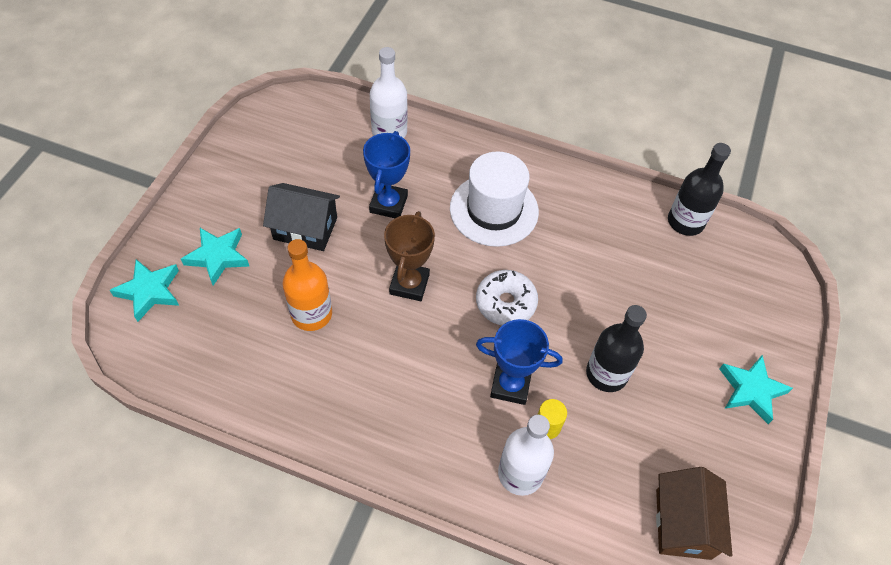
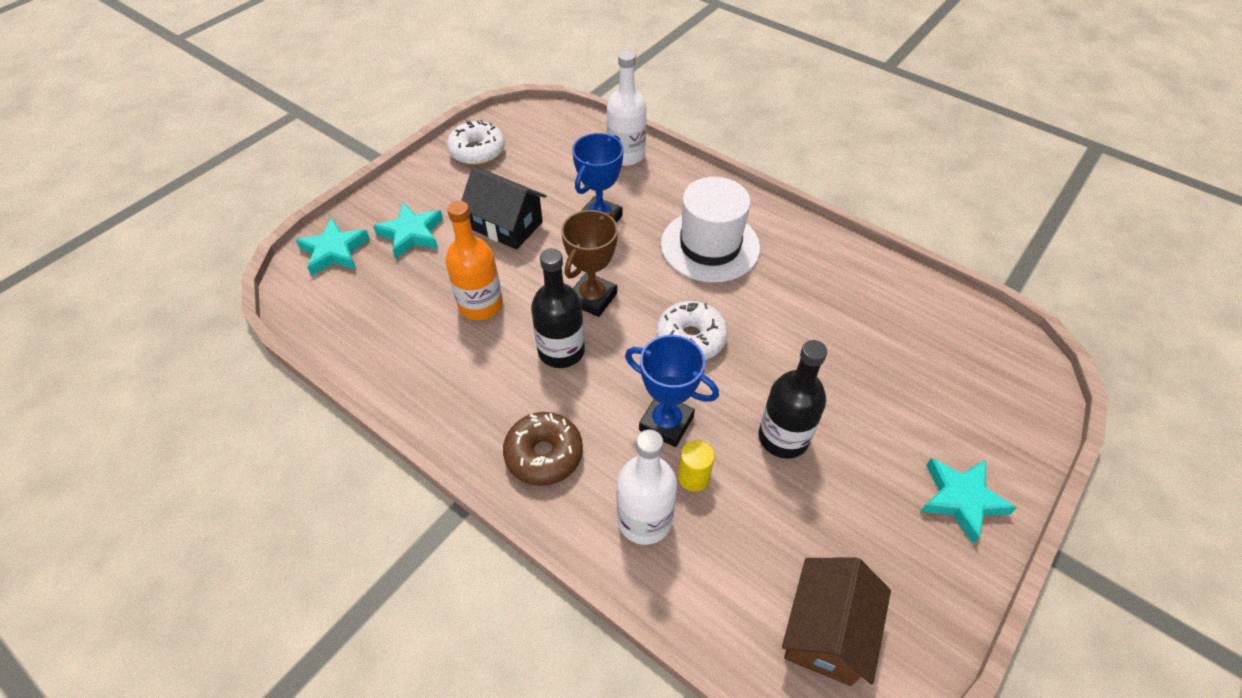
camera: 20 degrees right, 5 degrees down
(246, 155) = (477, 151): none -> white donut
(419, 440) = (544, 455): none -> brown donut
(685, 222) = (929, 299): black bottle -> black bottle (561, 351)

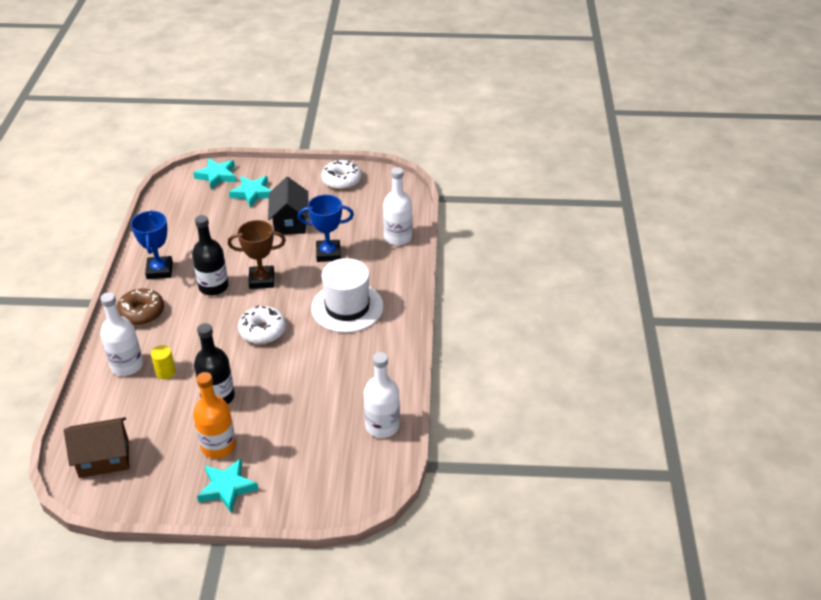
camera: 55 degrees right, 10 degrees down
(480, 305) = (222, 243): orange bottle -> orange bottle (218, 446)
(666, 423) = (194, 347): blue trophy -> blue trophy (159, 270)
(930, 305) = (382, 426): none -> white bottle

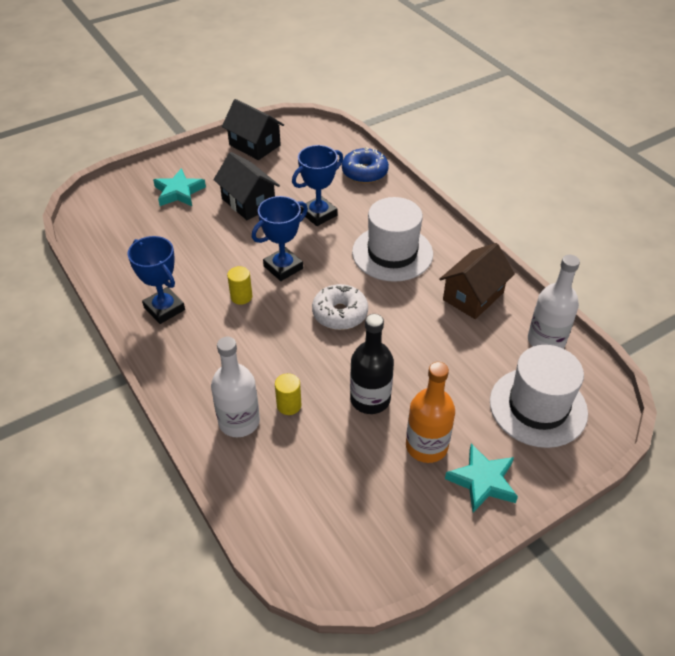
camera: 35 degrees left, 5 degrees up
(104, 458) = (326, 531): brown house -> brown house (473, 296)
(141, 313) = (193, 360): brown donut -> none
(213, 286) = (241, 297): black bottle -> yellow cylinder
(217, 176) = (121, 191): turquoise star -> none
(262, 280) = (283, 267): brown trophy -> blue trophy
(320, 465) = (538, 407): none -> white hat
(341, 180) = (255, 145): white donut -> black house
(398, 237) = (364, 172): white bottle -> blue donut

